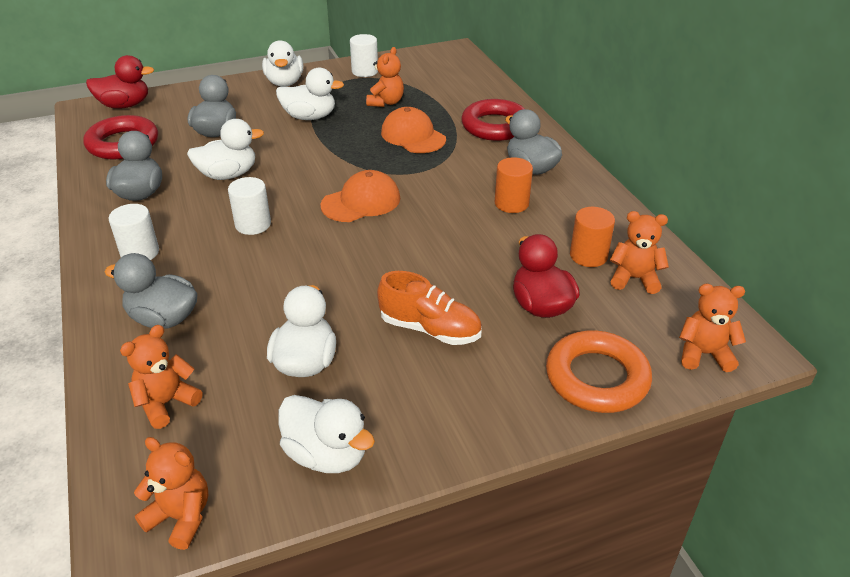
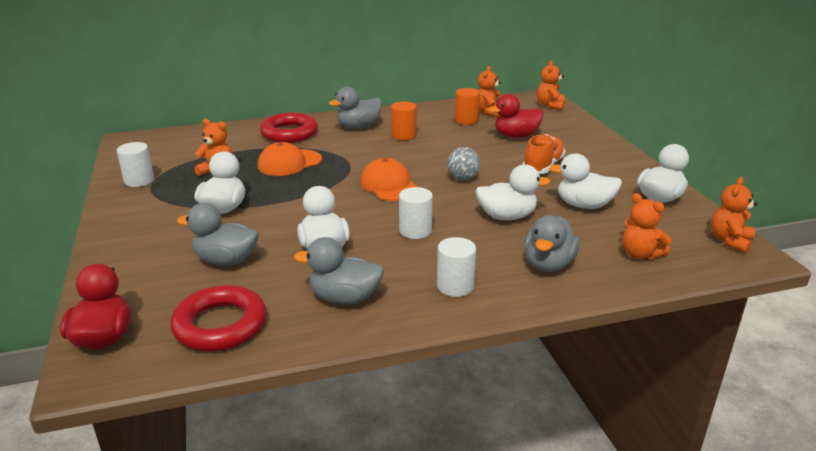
camera: 85 degrees left, 10 degrees down
(285, 83) = (129, 223): white duck -> white duck (507, 216)
(383, 255) = (463, 178): none -> grey ball
(596, 378) = (574, 129): orange ring -> none

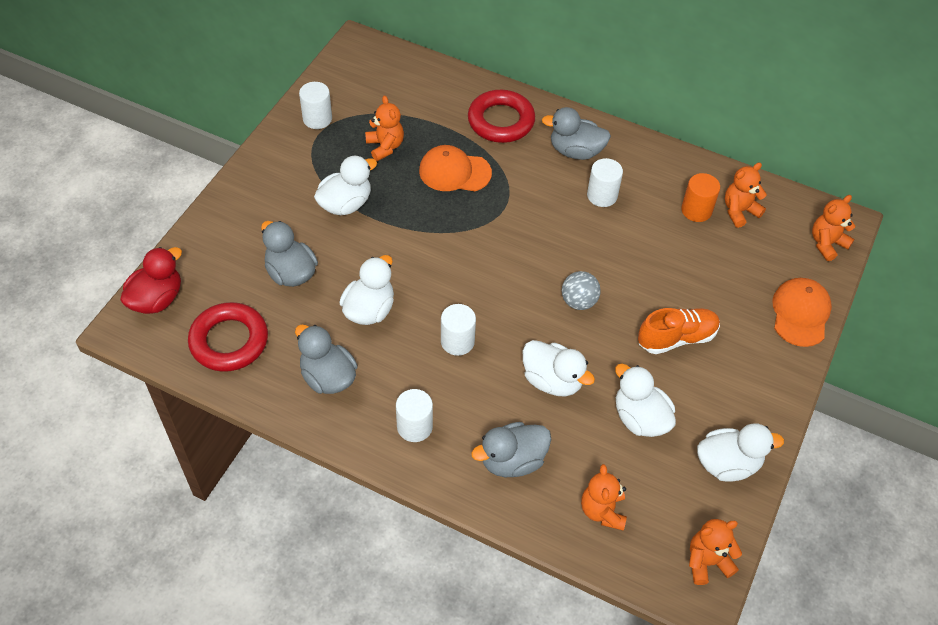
camera: 40 degrees right, 25 degrees up
(389, 185) = (503, 265): orange cap -> orange cap (800, 313)
(403, 135) = (602, 195): orange cylinder -> white cylinder
(516, 136) = (714, 272): red duck -> none

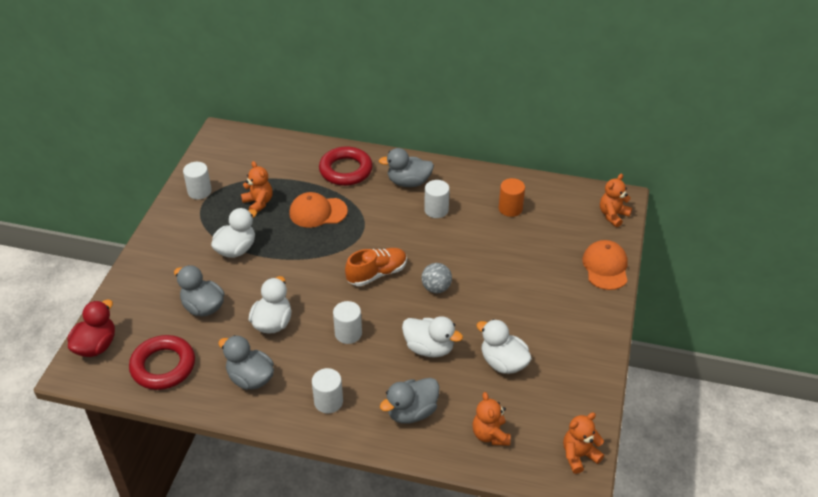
camera: 10 degrees left, 10 degrees down
(676, 338) = (517, 300): orange shoe -> orange shoe (377, 274)
(727, 464) = (577, 383): white duck -> none
(739, 211) = (542, 204): orange teddy bear -> none

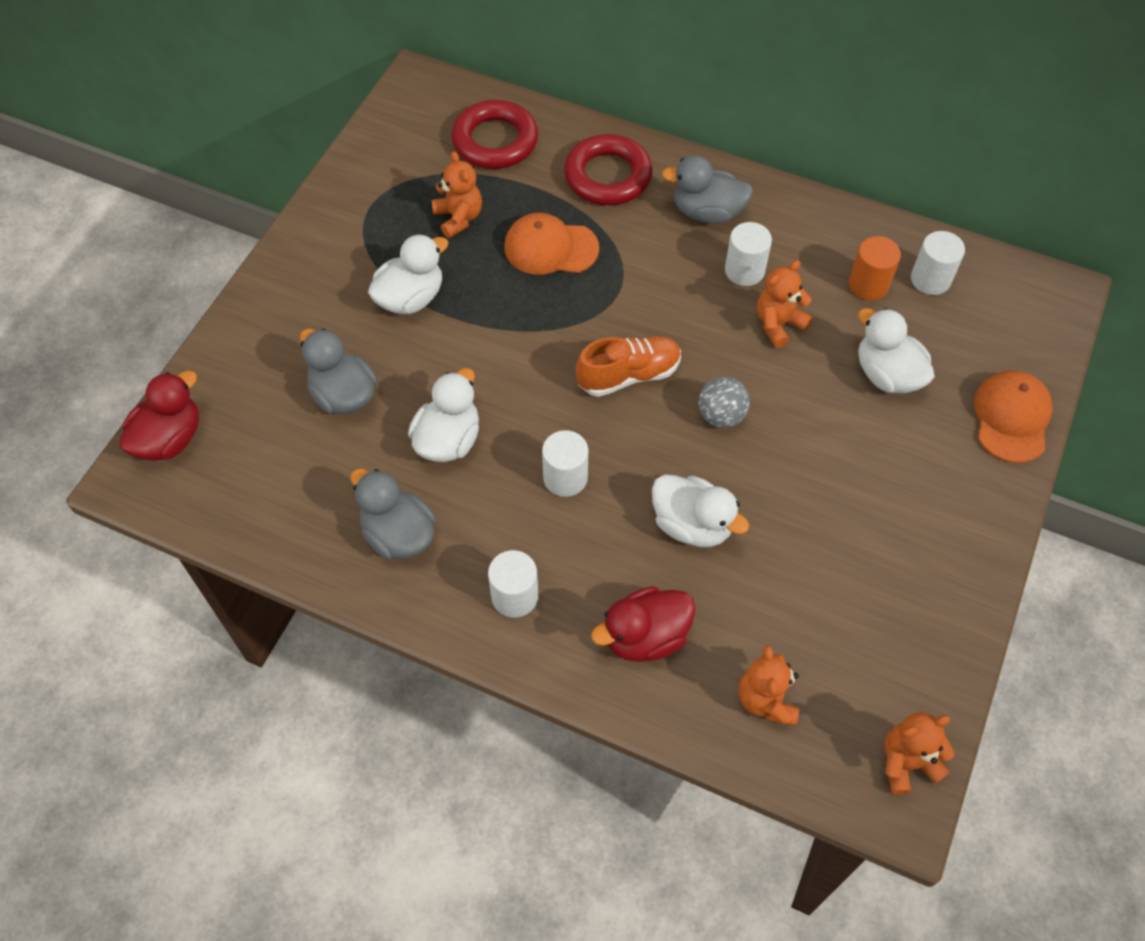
camera: 10 degrees right, 15 degrees up
(163, 366) = (267, 491): red ring -> red ring (495, 141)
(199, 191) = (368, 184): white cylinder -> white cylinder (930, 279)
(411, 412) = (645, 637): grey duck -> red duck
(503, 363) = (809, 571): white duck -> white duck (887, 375)
(613, 215) = (1041, 321): orange teddy bear -> orange teddy bear (778, 324)

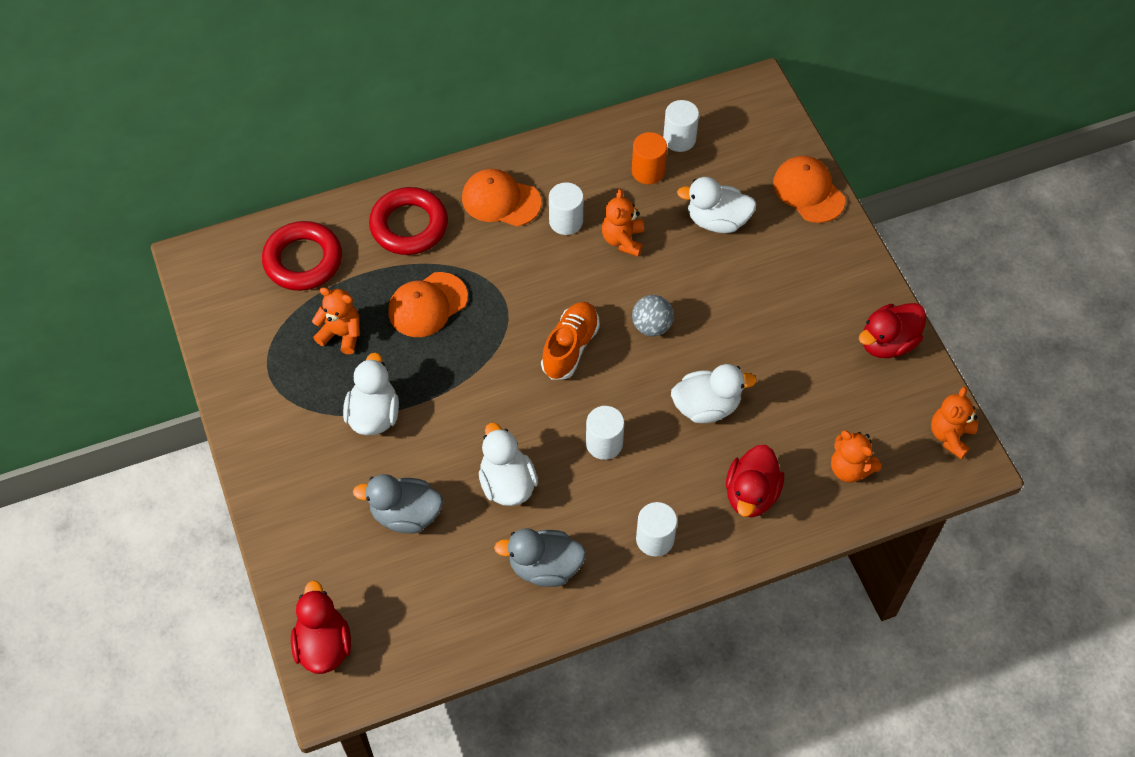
camera: 45 degrees left, 0 degrees up
(707, 212) = (501, 200): grey duck -> orange cap
(938, 619) = (887, 343): none -> red duck

